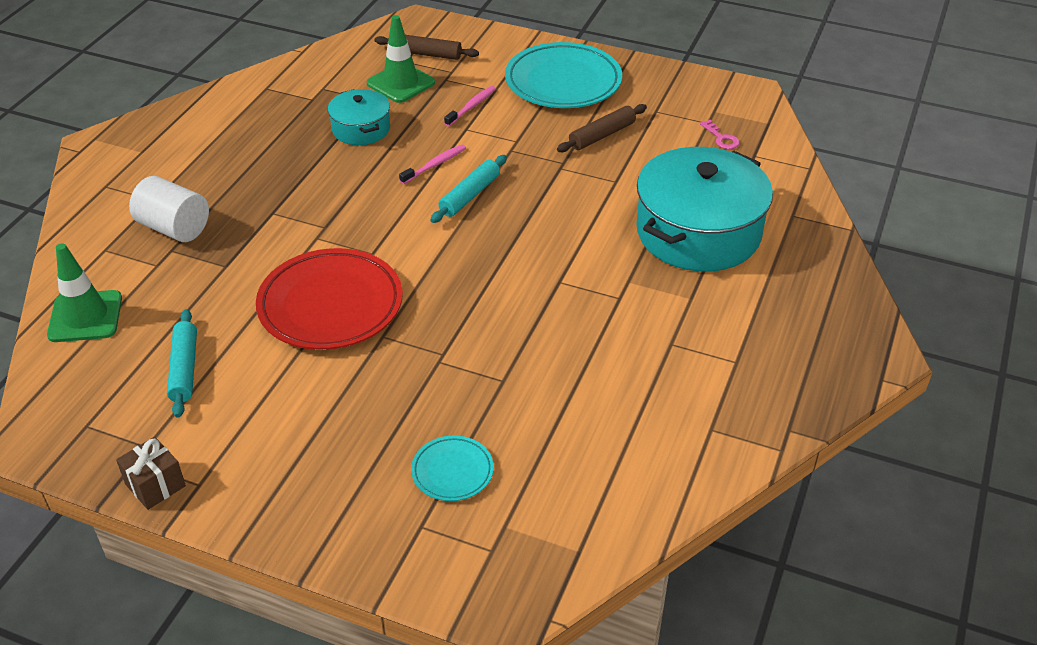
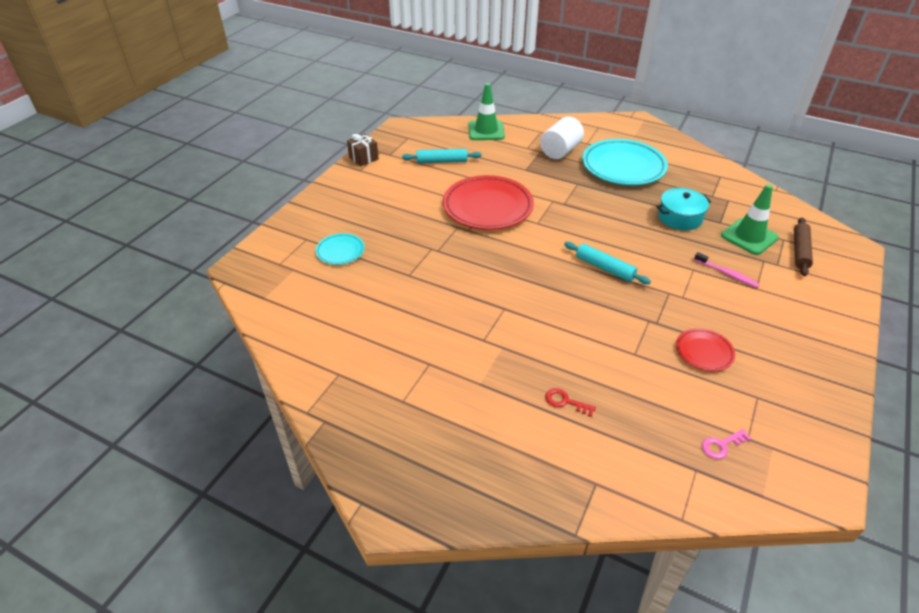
camera: 95 degrees right, 0 degrees up
(434, 165) = (641, 252): pink toothbrush -> none
(563, 82) = (787, 333): turquoise plate -> turquoise plate (623, 166)
(602, 135) = (704, 352): brown rolling pin -> red plate
(698, 232) = (565, 402): turquoise pot -> red key

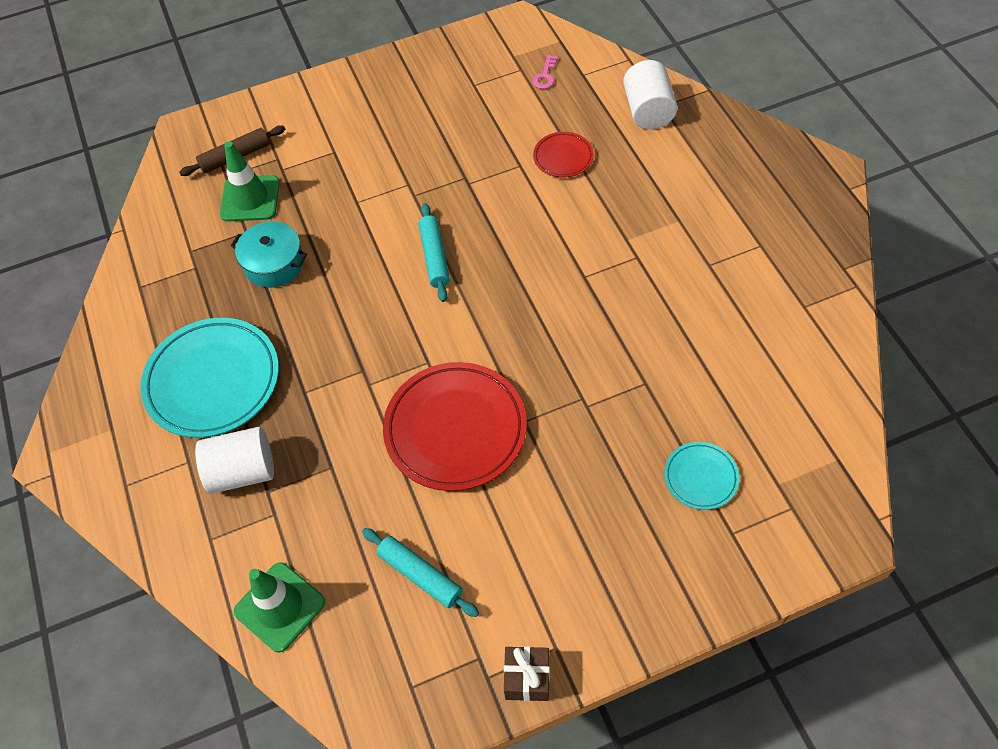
camera: 135 degrees left, 15 degrees up
(565, 402) = (623, 165): red key -> none
(601, 468) = (648, 111): none -> white cylinder
(704, 352) = (463, 133): red plate -> red plate (563, 157)
(721, 445) = (545, 76): pink key -> pink key turned 90 degrees clockwise
(727, 273) = (335, 179): pink toothbrush -> none

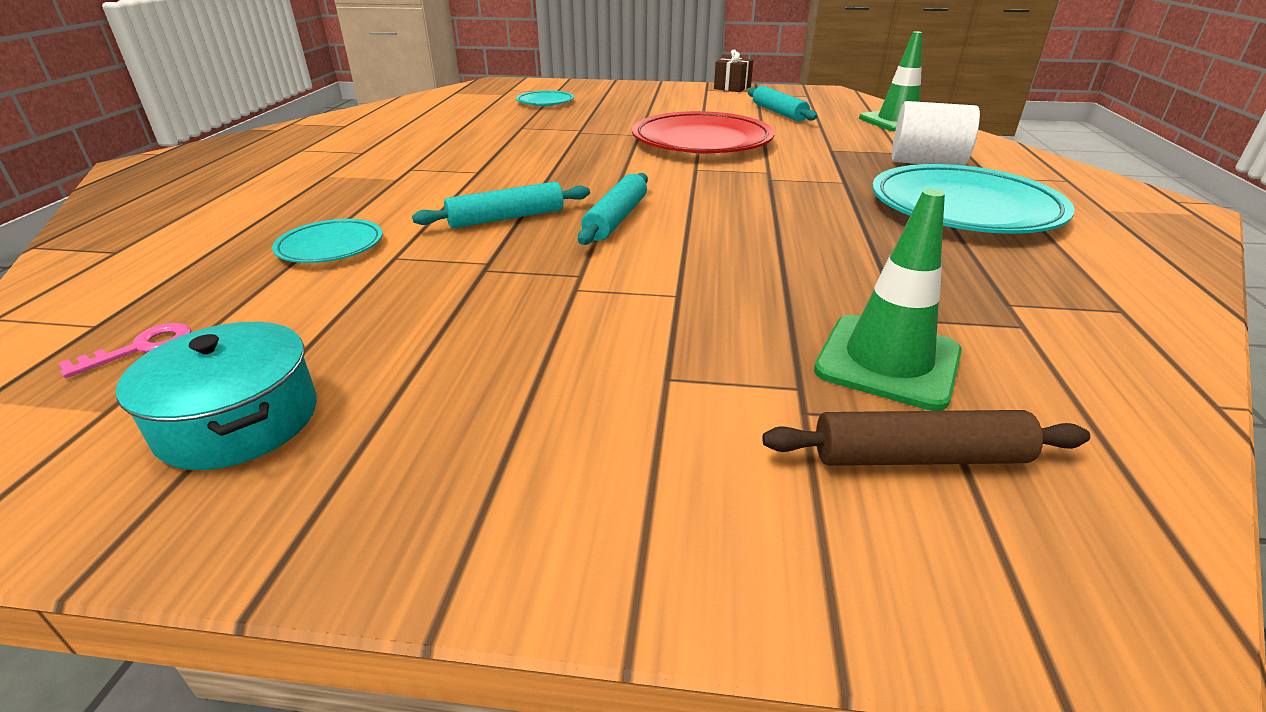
camera: 155 degrees left, 25 degrees down
(274, 264) = (856, 271): turquoise pot -> turquoise pot (239, 420)
(500, 227) = (506, 218): none -> turquoise rolling pin
(563, 157) = (330, 247): red plate -> turquoise plate
(648, 111) = (142, 252): white cylinder -> none

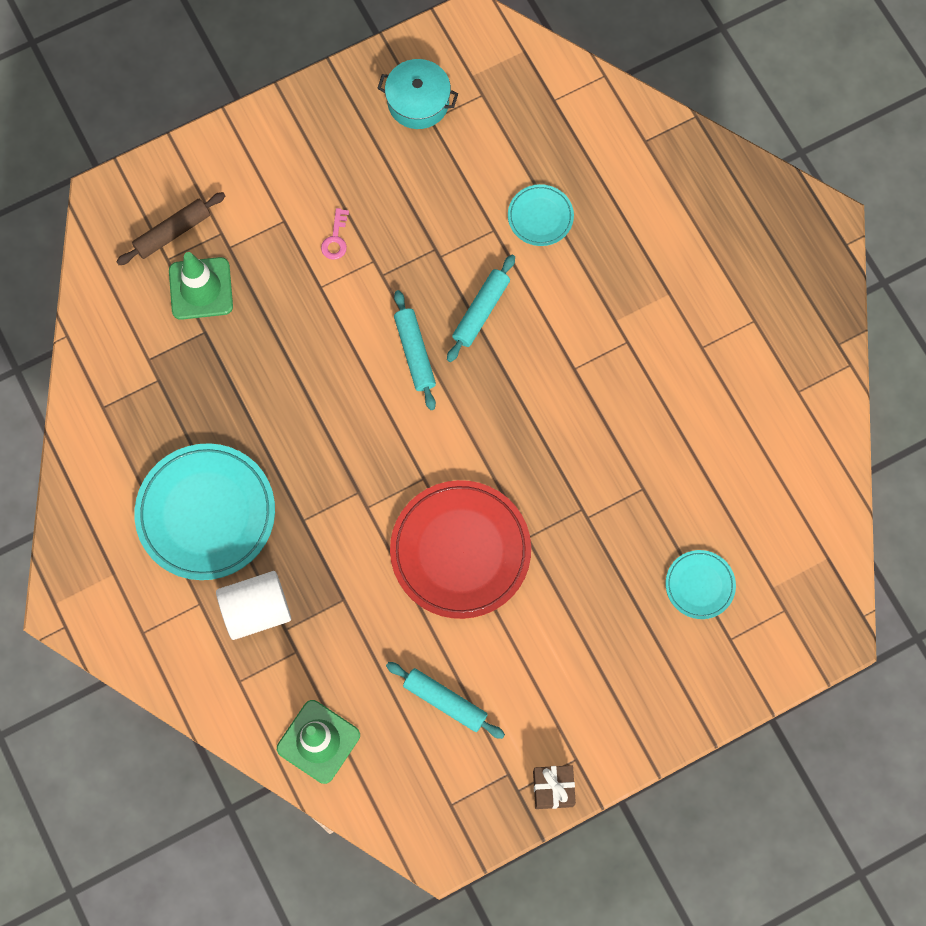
camera: 145 degrees right, 40 degrees up
(141, 348) = (511, 103): pink key -> pink key (335, 239)

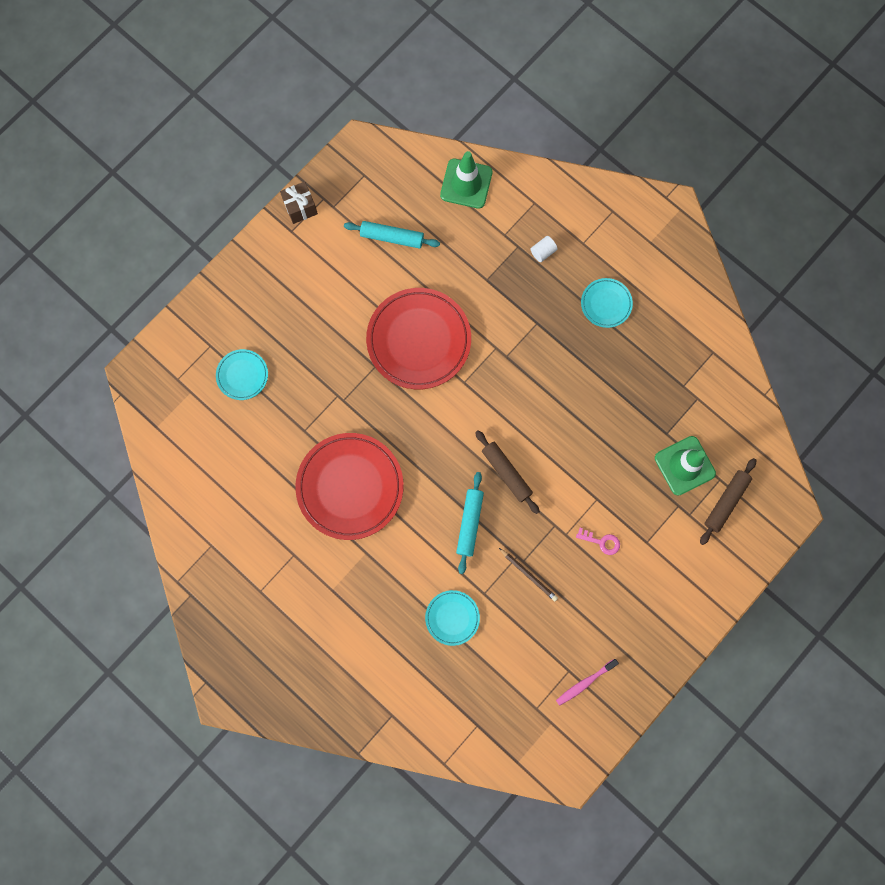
camera: 160 degrees right, 5 degrees up
(206, 513) = (606, 304): turquoise plate -> turquoise plate, size x0.50
(256, 610) = (543, 252): white cylinder -> white cylinder, size x0.46
(335, 239) = (601, 542): pink key -> pink key turned 120 degrees clockwise
(415, 353) = (506, 473): turquoise rolling pin -> brown rolling pin
(418, 102) = (585, 683): turquoise pot -> pink toothbrush
(435, 232) = (528, 575): none -> brown pencil
(609, 401) = (350, 487): none -> red plate

